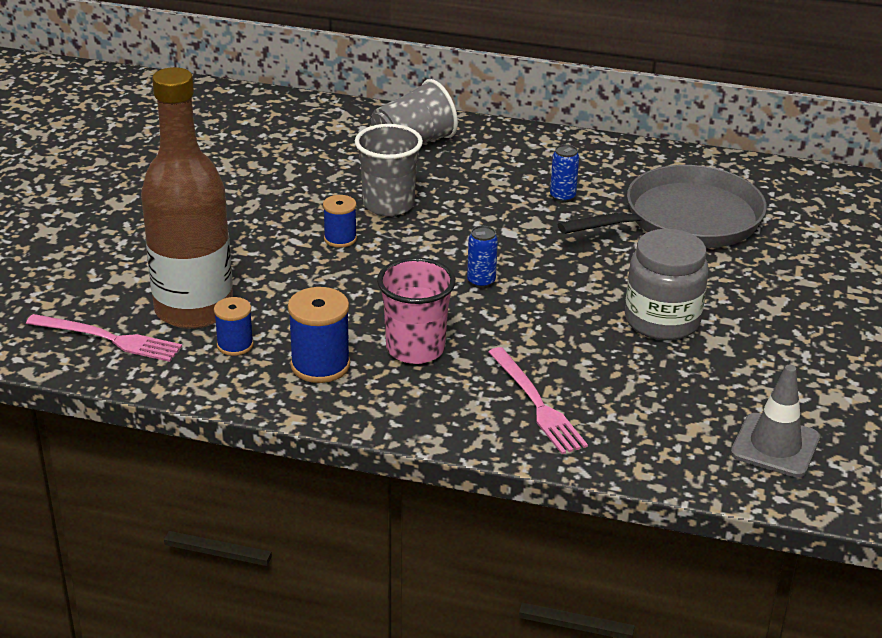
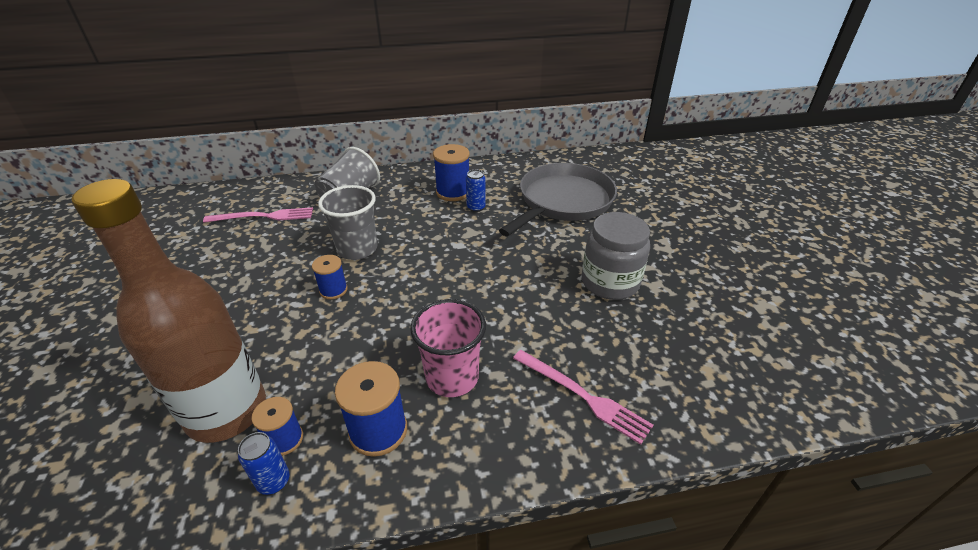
camera: 25 degrees left, 5 degrees up
(108, 338) = (141, 486): pink fork -> pink fork (263, 216)
(481, 281) = (464, 292): blue can -> blue can (274, 481)
(547, 171) = (453, 192): none -> blue spool
(775, 446) = (771, 364): grey traffic cone -> none

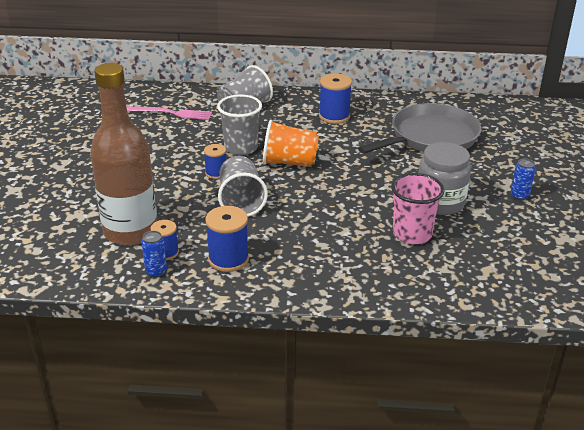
camera: 15 degrees right, 5 degrees down
(374, 327) = (241, 201): none -> grey cup
(420, 259) = (289, 162): none -> orange cup
(452, 377) = (288, 240): pink cup -> pink cup (412, 234)
(476, 208) = (350, 131): blue can -> blue can (519, 196)
(583, 396) = (380, 267): pink fork -> none

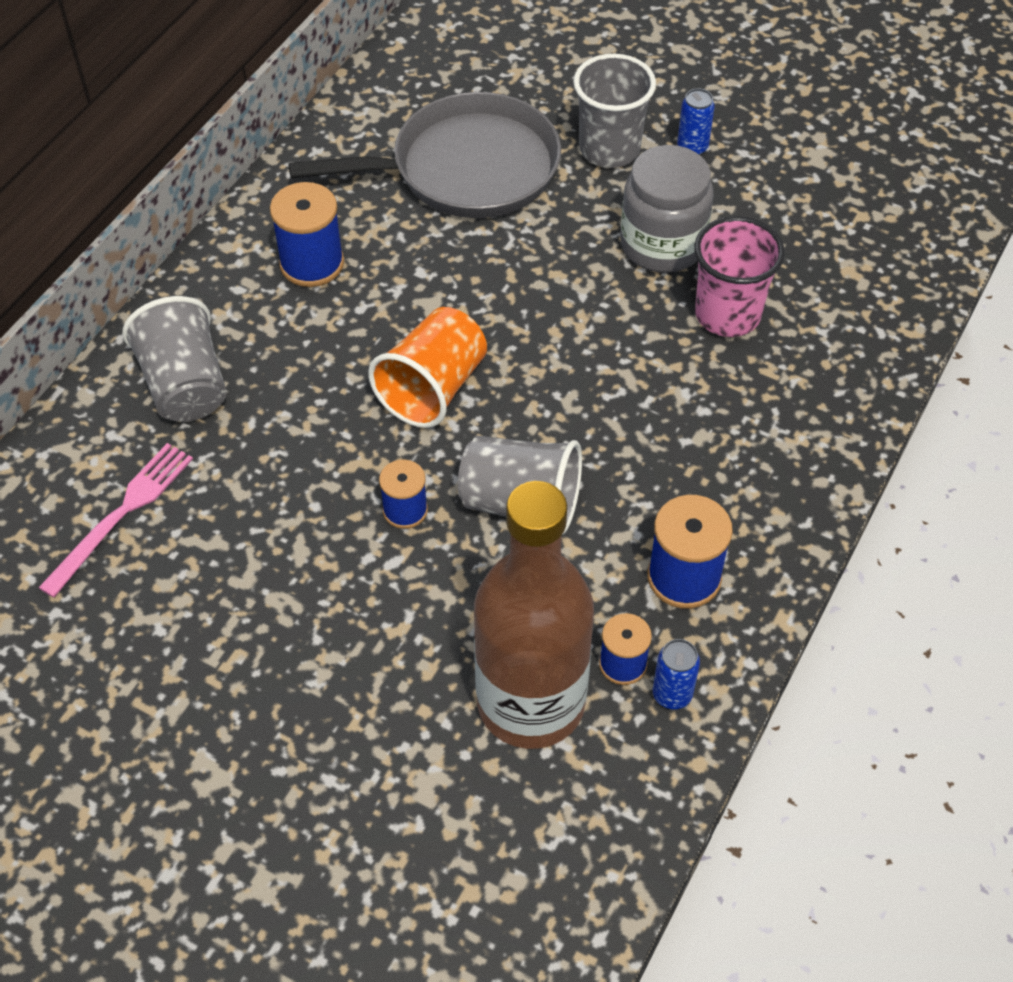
camera: 65 degrees left, 20 degrees up
(241, 148) = (337, 442): grey cup -> grey cup (609, 149)
(430, 137) = (467, 169): grey pan -> grey pan turned 90 degrees clockwise

